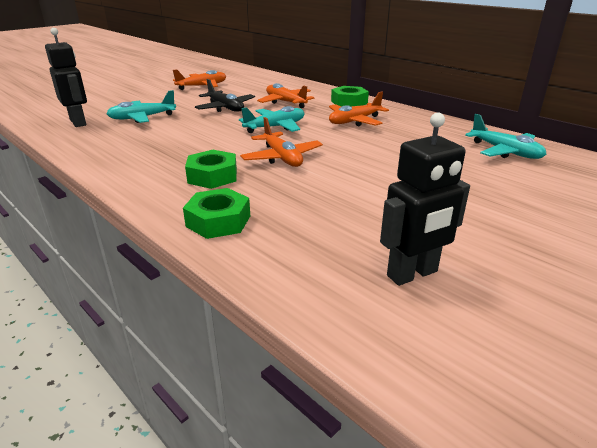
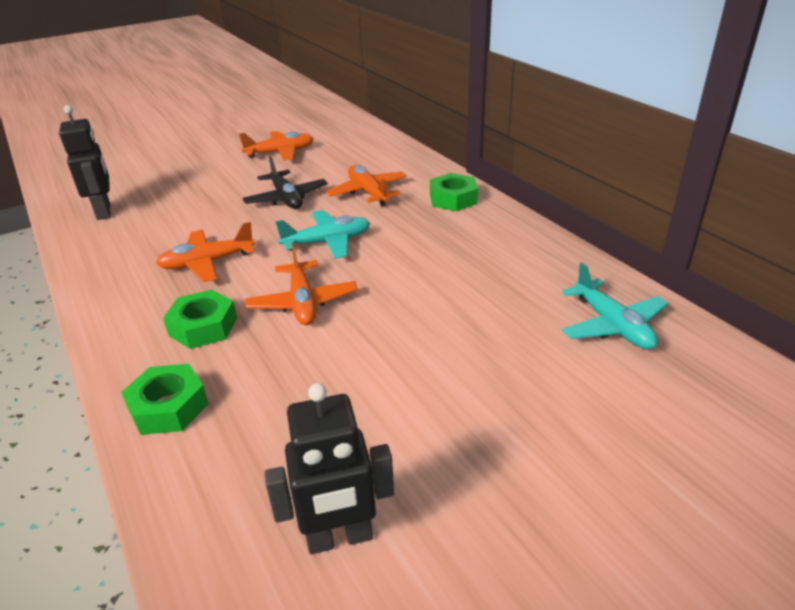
camera: 15 degrees right, 5 degrees up
(142, 118) = (178, 209): turquoise plane -> none
(354, 121) = (437, 240): orange plane -> orange plane (207, 263)

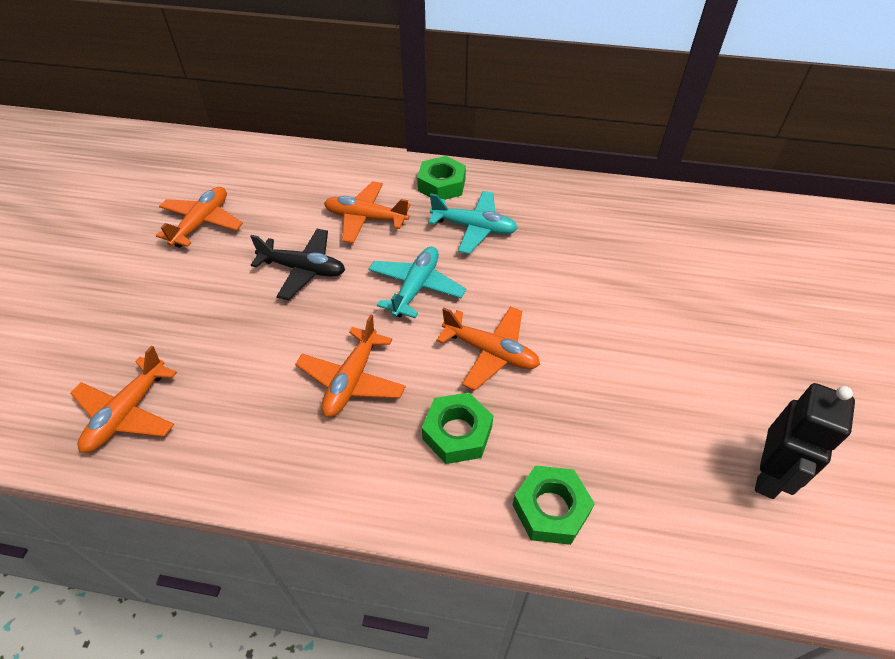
camera: 50 degrees left, 15 degrees up
(104, 212) = (128, 413): black robot -> orange plane
(612, 325) = (677, 226): turquoise plane -> turquoise plane (474, 228)

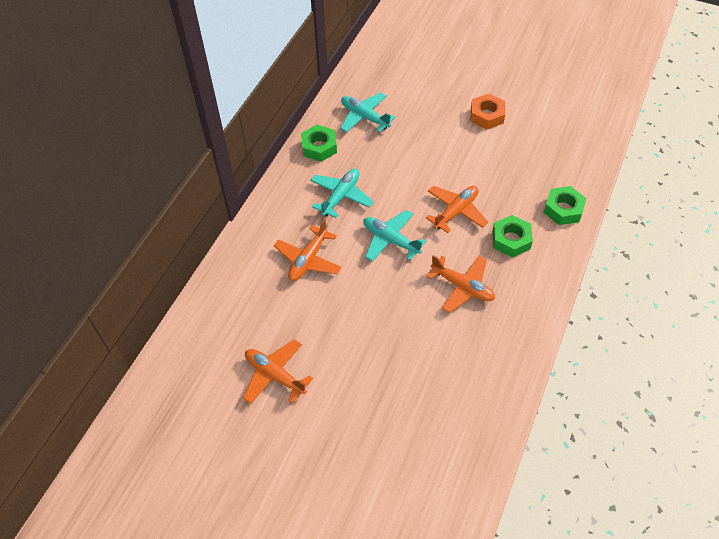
camera: 75 degrees left, 5 degrees up
(128, 413) = (464, 420): orange plane -> none
(303, 269) = (353, 306): black plane -> none
(442, 185) = (285, 206): green nut -> green nut (319, 147)
(623, 225) = (364, 117): none -> turquoise plane
(713, 365) = (487, 115): none -> orange nut
(768, 476) = (556, 120): black robot -> none

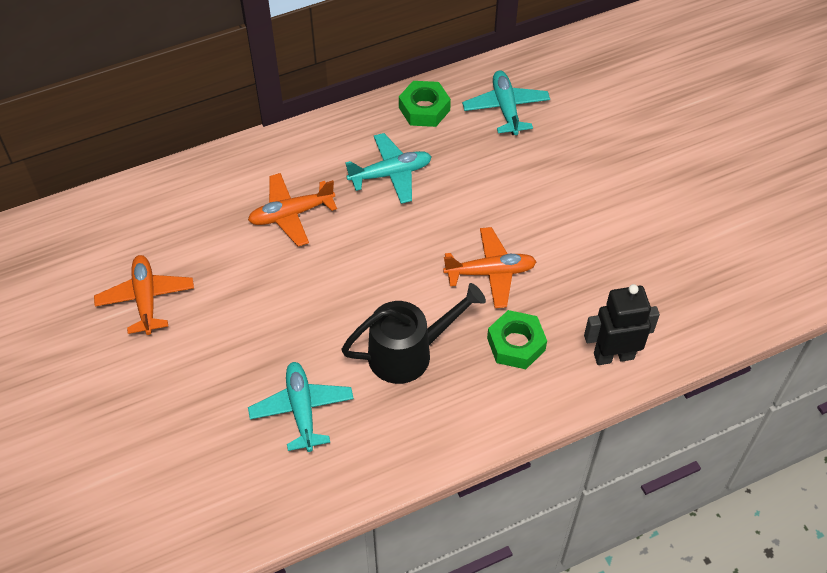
camera: 40 degrees right, 0 degrees up
(390, 240) = (390, 253): turquoise plane -> turquoise plane (302, 410)
(462, 287) = (409, 353): orange plane -> black watering can
(487, 115) = (645, 194): orange nut -> none
(563, 209) = (613, 355): green nut -> black robot

